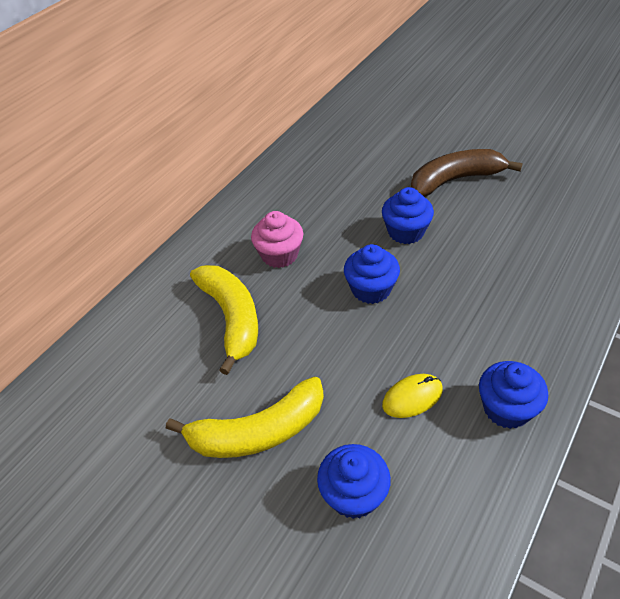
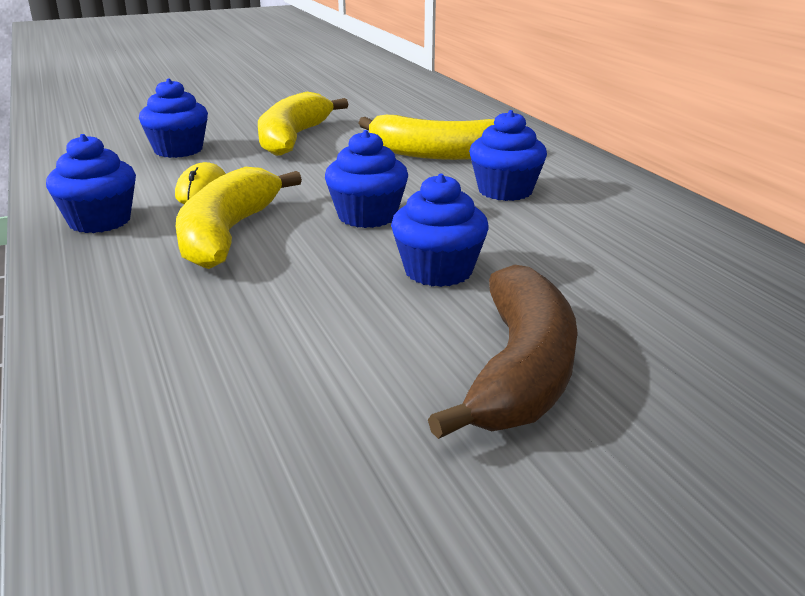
camera: 120 degrees right, 20 degrees down
(279, 255) = (505, 191): pink cupcake -> blue cupcake
(453, 331) = (227, 234): none -> yellow banana

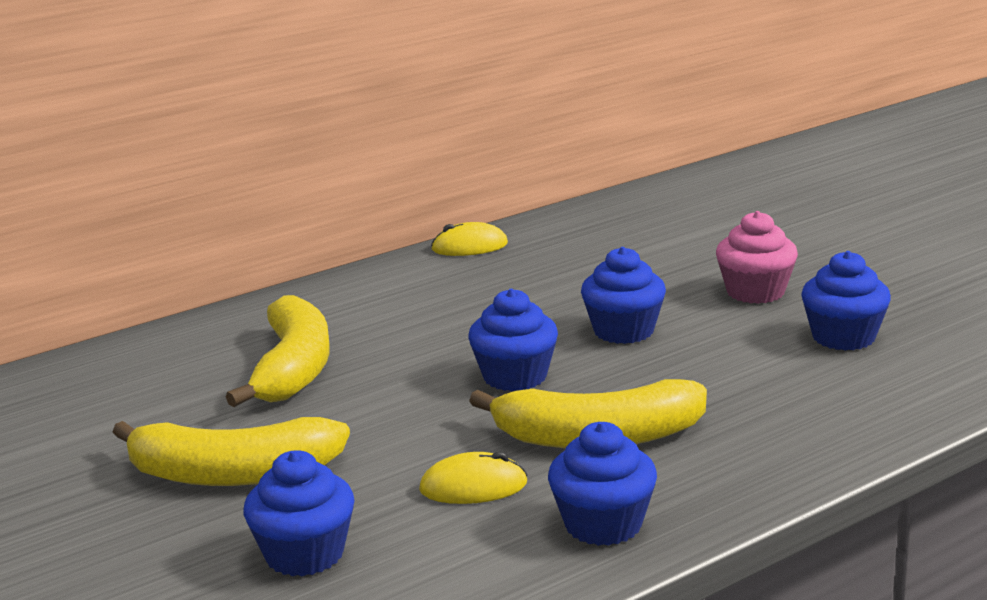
camera: 100 degrees left, 5 degrees down
(505, 191) = (415, 323): blue cupcake -> blue cupcake (843, 337)
(520, 371) = (755, 292): brown banana -> pink cupcake
(706, 223) = (469, 247): none -> yellow mouse

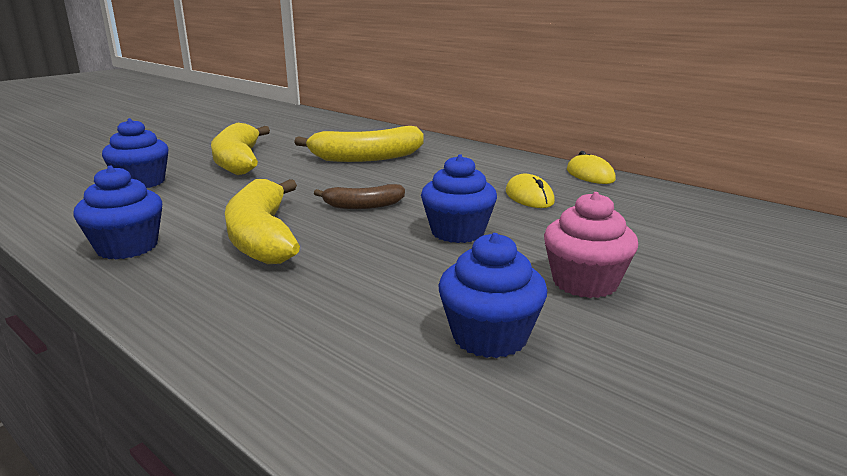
camera: 75 degrees right, 0 degrees up
(473, 486) = (201, 209): yellow mouse -> yellow mouse (529, 197)
(515, 377) = (363, 206): blue cupcake -> brown banana

